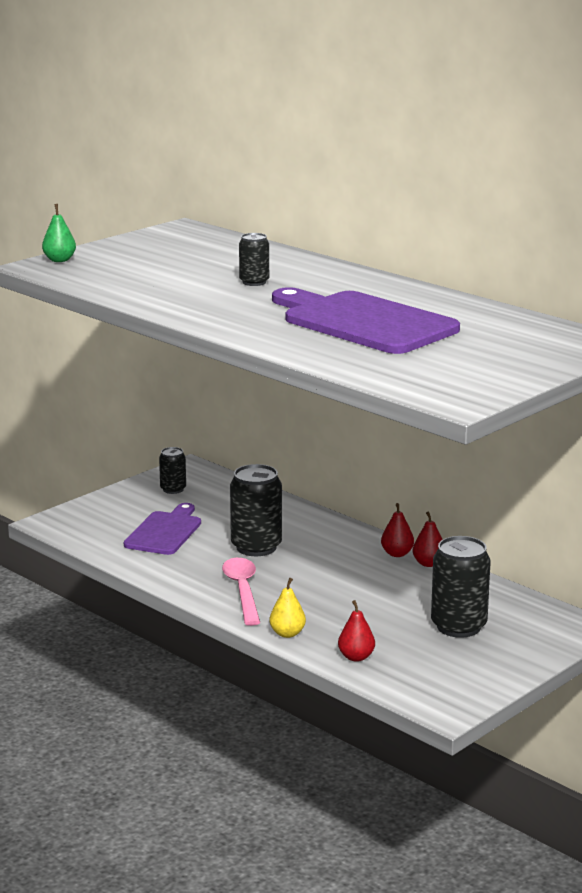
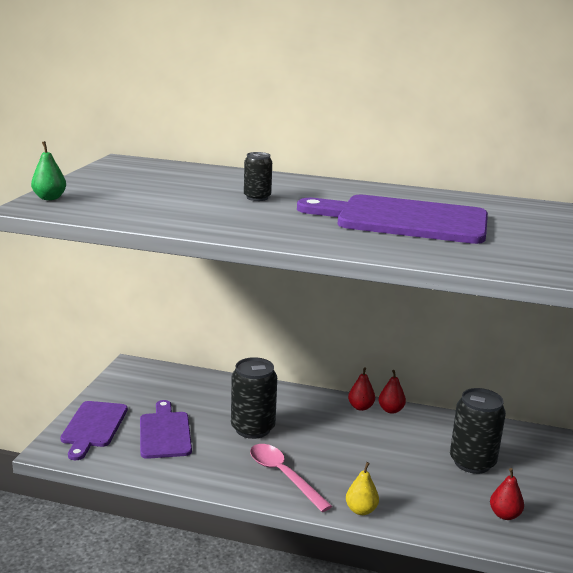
camera: 30 degrees left, 0 degrees up
(102, 512) = (93, 427): none -> purple cutting board
(173, 489) = (135, 389): black can -> none
(356, 657) = (436, 517): red pear -> red pear (504, 515)

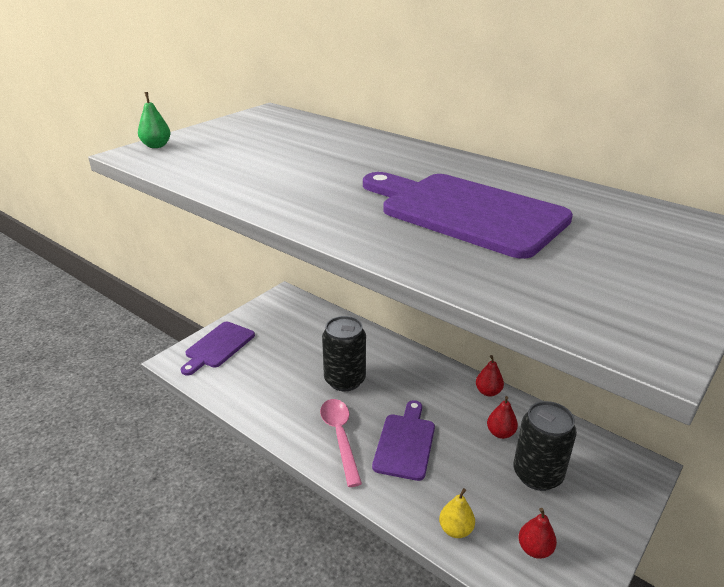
camera: 25 degrees right, 10 degrees up
(165, 433) = (269, 366): purple cutting board -> purple cutting board (405, 443)
(257, 198) = (340, 165): black can -> none
(360, 407) = (459, 381): red pear -> red pear (500, 433)
(361, 510) = (388, 496): yellow pear -> yellow pear (455, 529)

